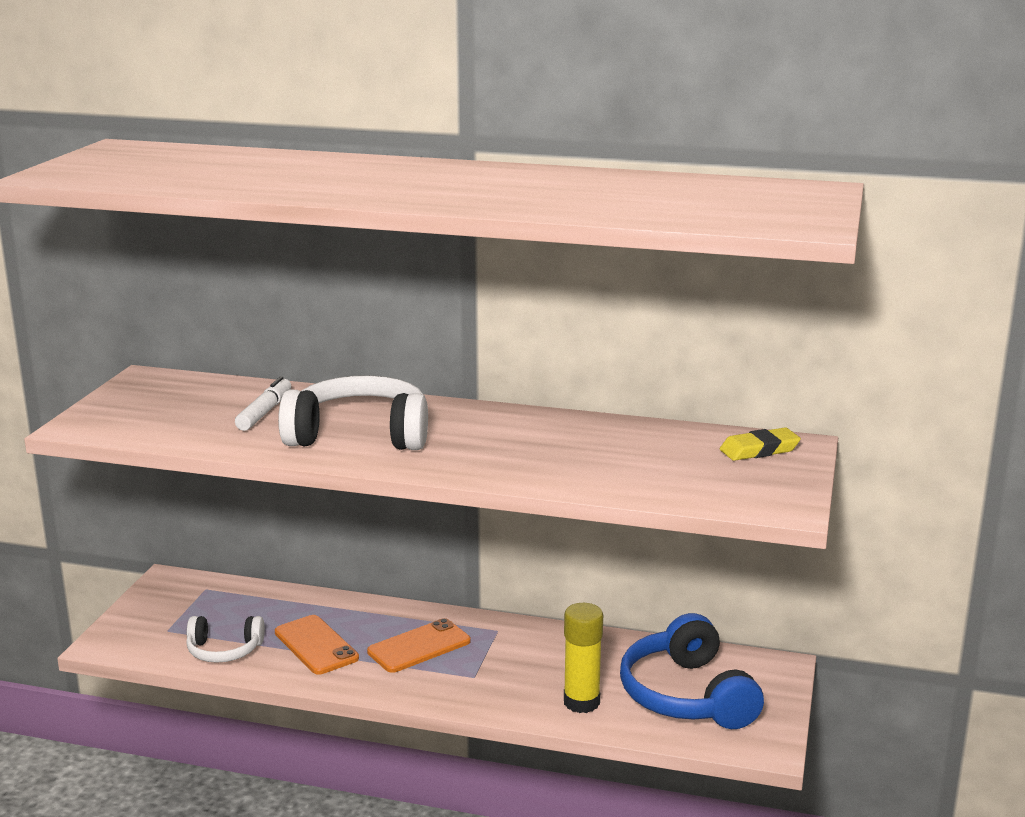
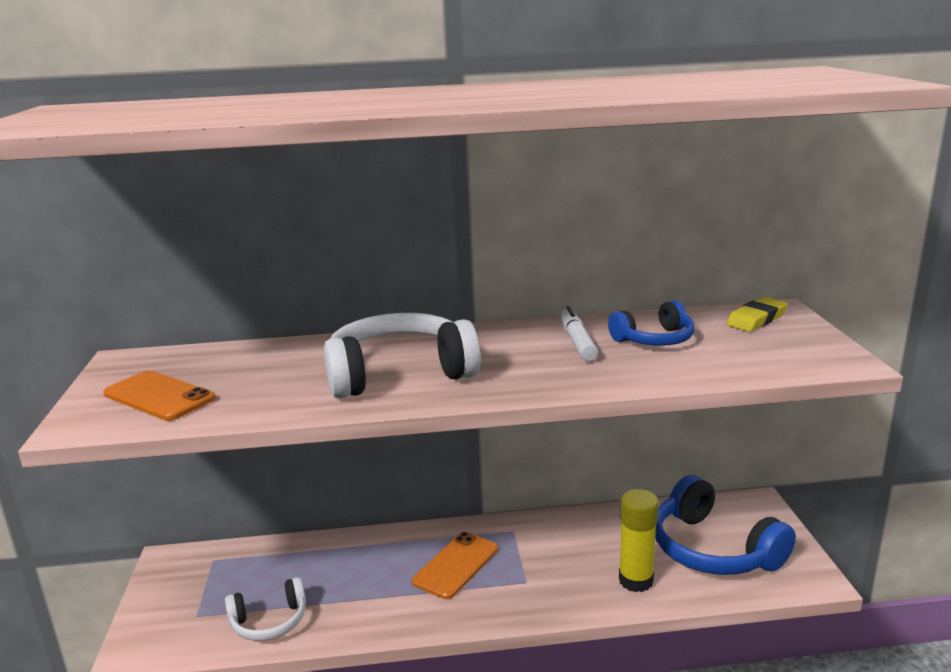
camera: 20 degrees left, 0 degrees up
(265, 412) = (281, 370): white marker -> white marker (577, 342)
(316, 645) = (359, 590): orange phone -> orange phone (159, 396)
(628, 449) = (654, 339): none -> blue headphones

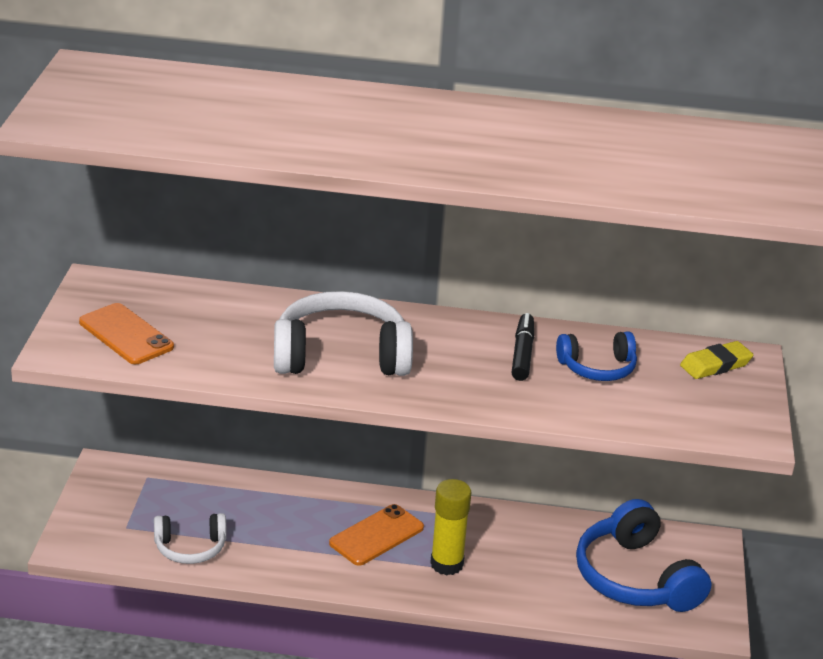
camera: 10 degrees right, 10 degrees up
(577, 342) = (522, 354): white marker -> black marker
(636, 580) = (542, 589): yellow glue stick -> yellow glue stick (447, 564)

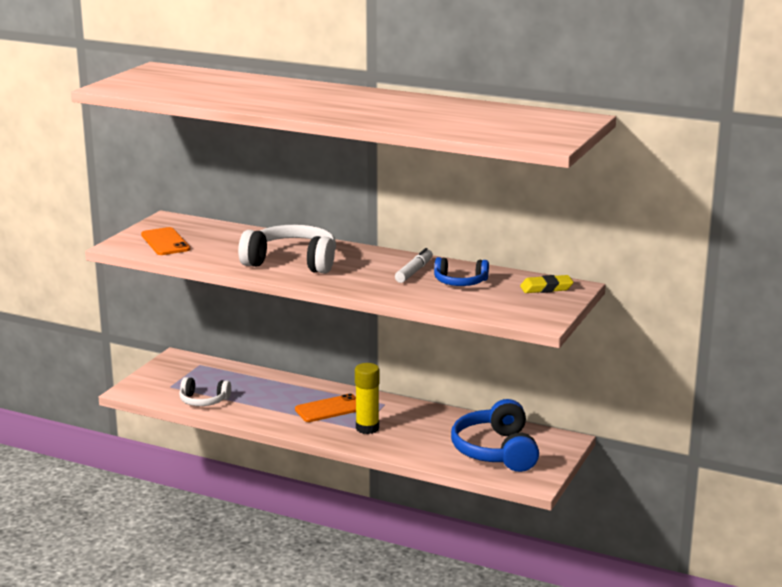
camera: 20 degrees right, 10 degrees down
(522, 354) = (414, 271): black marker -> white marker

